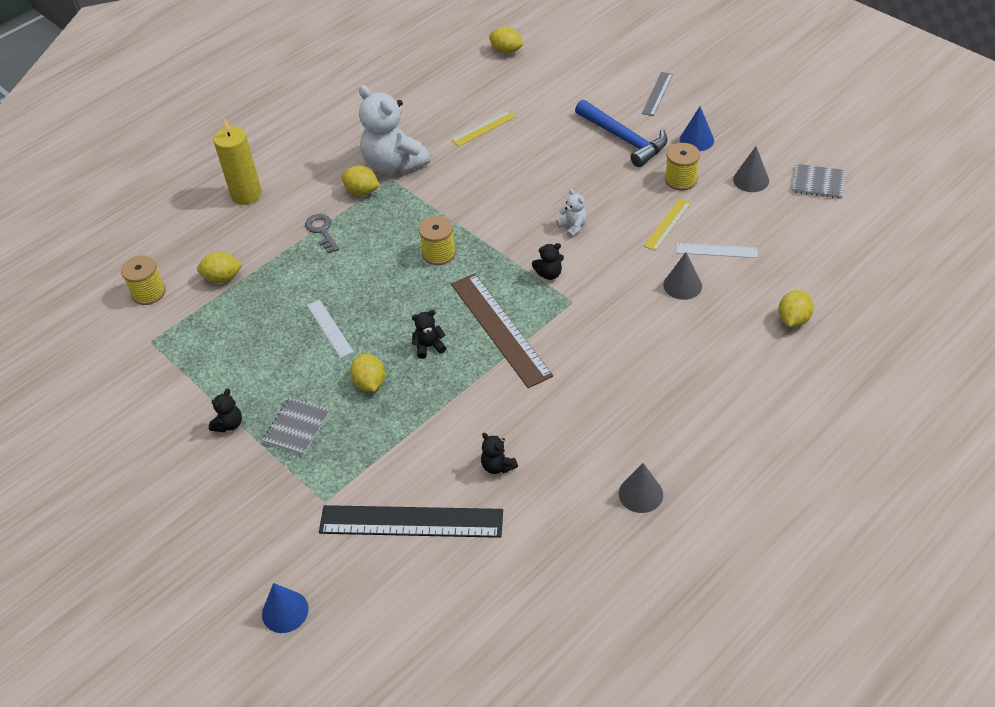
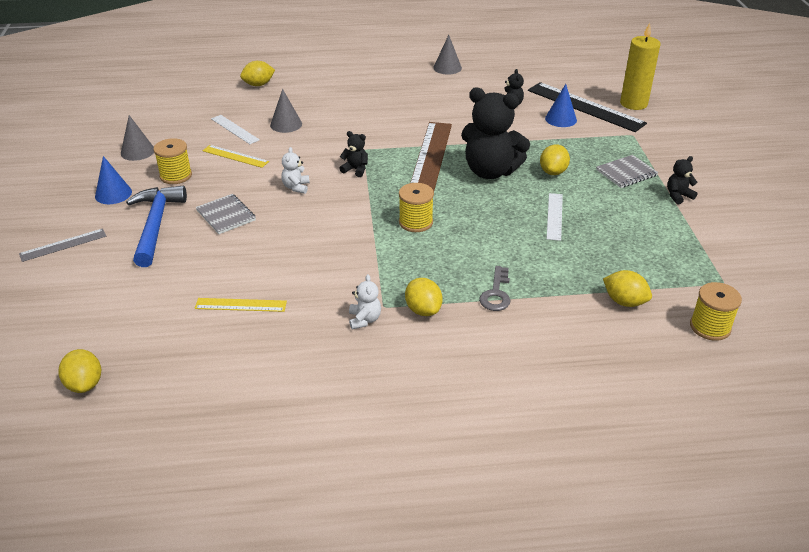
camera: 145 degrees left, 10 degrees down
(246, 194) = (544, 377): yellow candle -> yellow candle (633, 103)
(285, 611) = (688, 106): blue cone -> blue cone (561, 119)
(394, 164) = (364, 320): white teddy bear -> white teddy bear, size x0.43
(429, 346) = (490, 171): black teddy bear -> black teddy bear, size x2.31
(667, 224) = (235, 156): yellow ruler -> yellow ruler turned 45 degrees clockwise
(818, 183) = (107, 129): grey notebook -> grey notebook (226, 215)

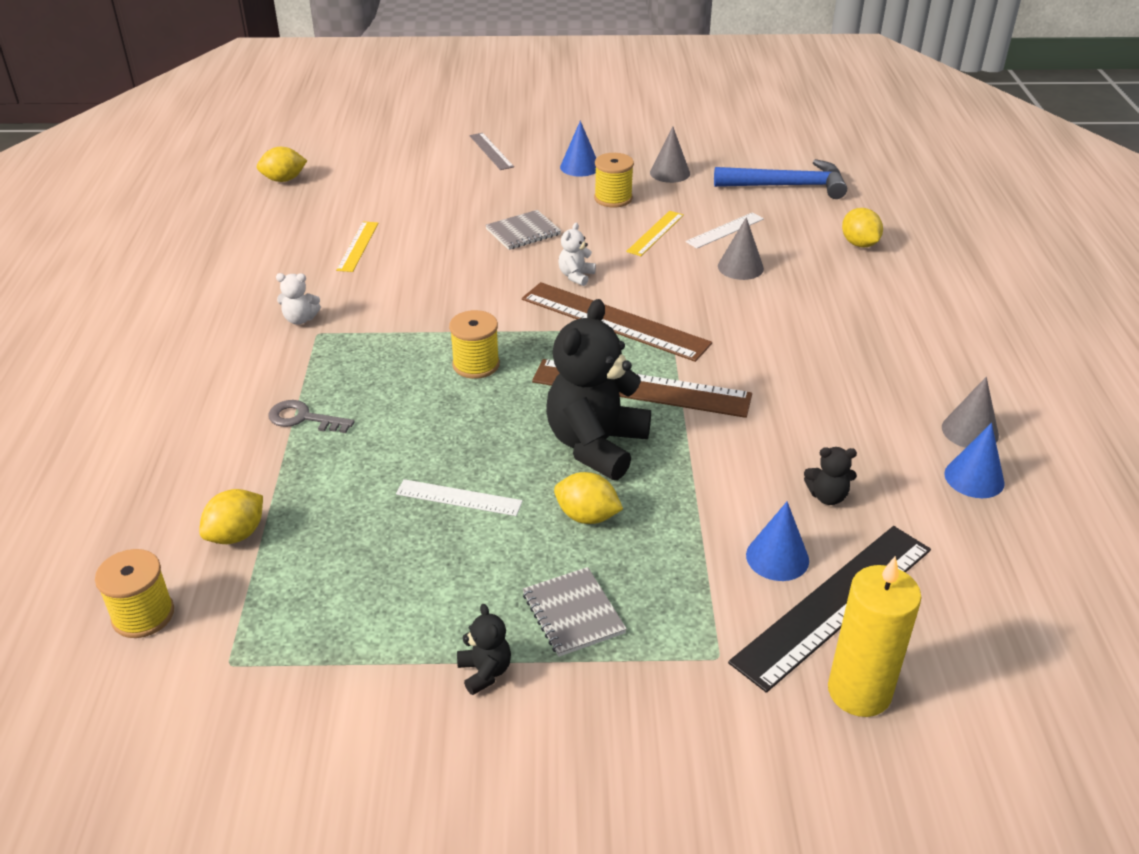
camera: 95 degrees right, 0 degrees up
(156, 225) = (514, 194): blue hammer -> blue hammer (787, 186)
(296, 187) = (576, 276): white teddy bear -> white teddy bear turned 75 degrees counterclockwise
(355, 169) = (614, 321): black teddy bear -> brown ruler
(423, 310) = (298, 359): yellow lemon -> none
(484, 70) = (974, 478): none -> blue cone

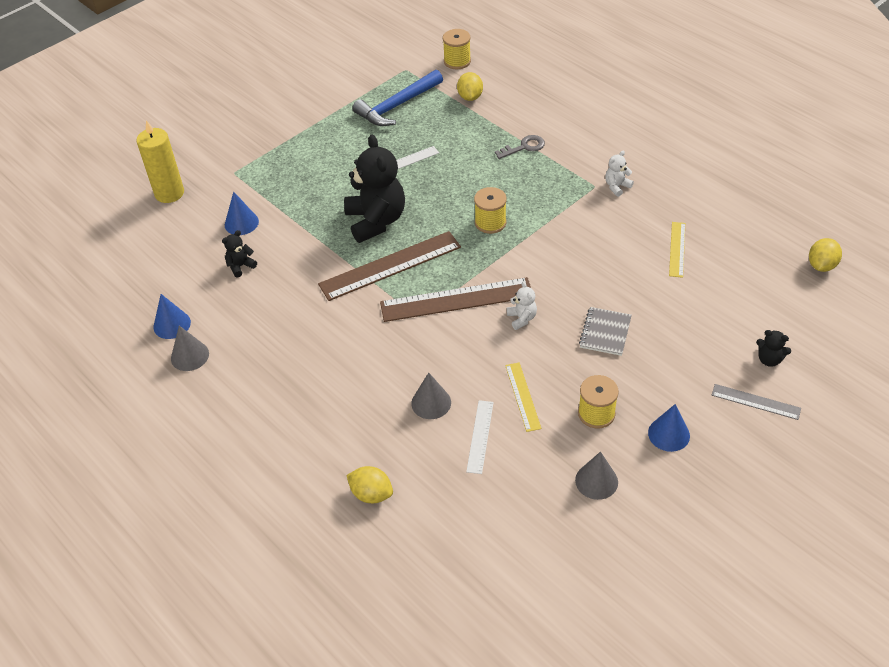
camera: 140 degrees right, 10 degrees up
(358, 246) = (677, 249): yellow ruler -> yellow ruler turned 45 degrees clockwise
(485, 672) = (315, 118): black teddy bear -> black teddy bear (769, 359)
(573, 613) = (305, 152): grey notebook -> none
(587, 516) = (341, 188): yellow lemon -> none
(787, 186) = (490, 536): blue hammer -> blue hammer (397, 106)
(834, 604) = (201, 219): black ruler -> none

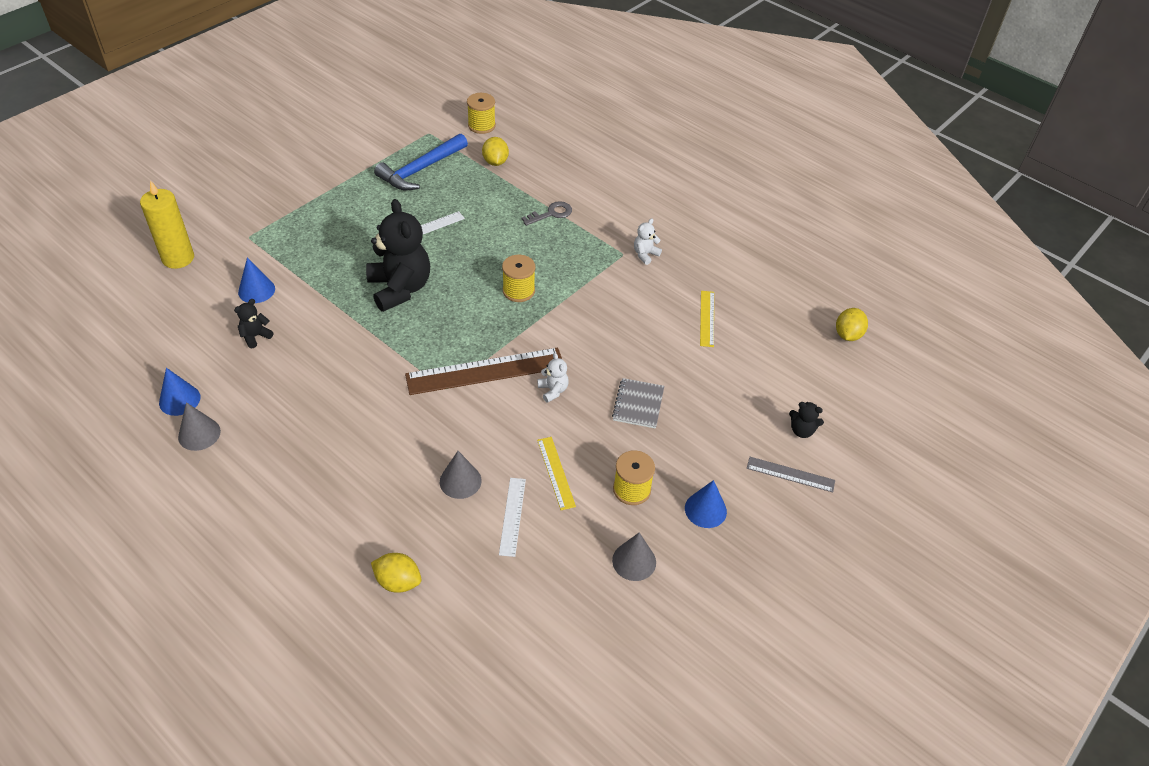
camera: 10 degrees left, 0 degrees up
(390, 266) = (415, 336): brown ruler -> none

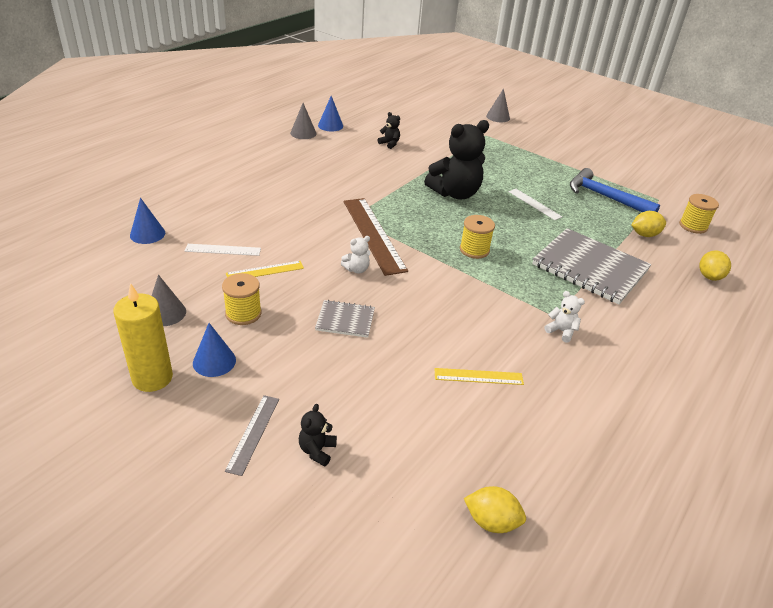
camera: 85 degrees right, 10 degrees down
(178, 258) = (453, 115): yellow candle -> yellow candle (152, 378)
(256, 290) = (433, 141): blue cone -> blue cone (147, 234)
(398, 581) = (175, 204): yellow lemon -> yellow lemon (709, 276)
(460, 481) = (259, 226): grey cone -> grey cone (498, 117)
(551, 214) = (590, 268): grey key -> grey notebook

